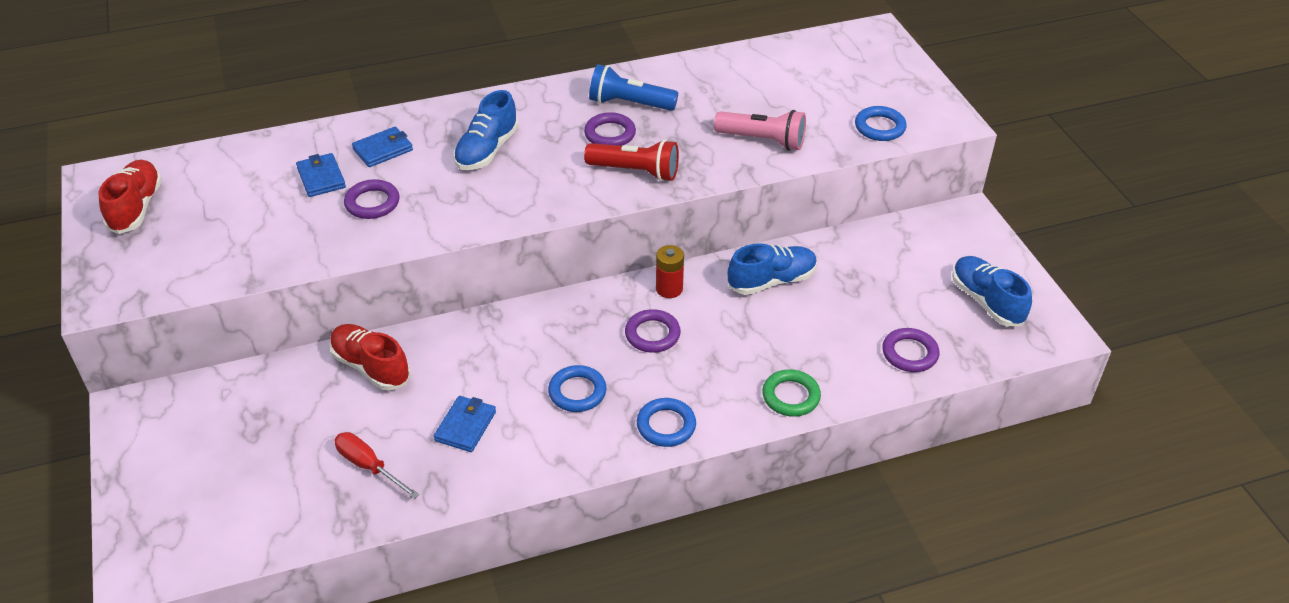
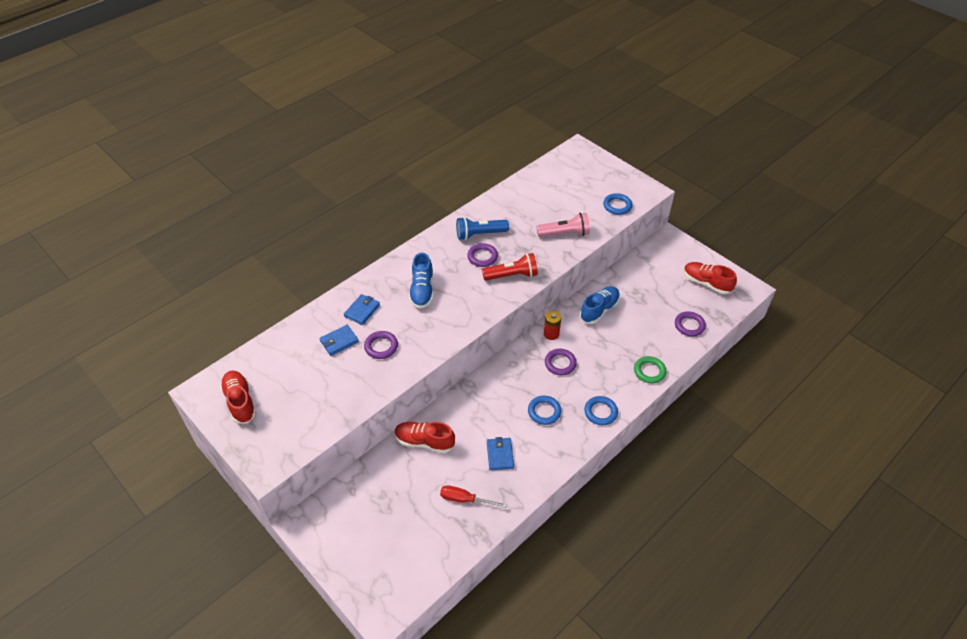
camera: 25 degrees left, 5 degrees up
(321, 178) = (339, 341): blue wallet -> blue wallet turned 75 degrees counterclockwise
(986, 301) = (706, 283): blue shoe -> red shoe

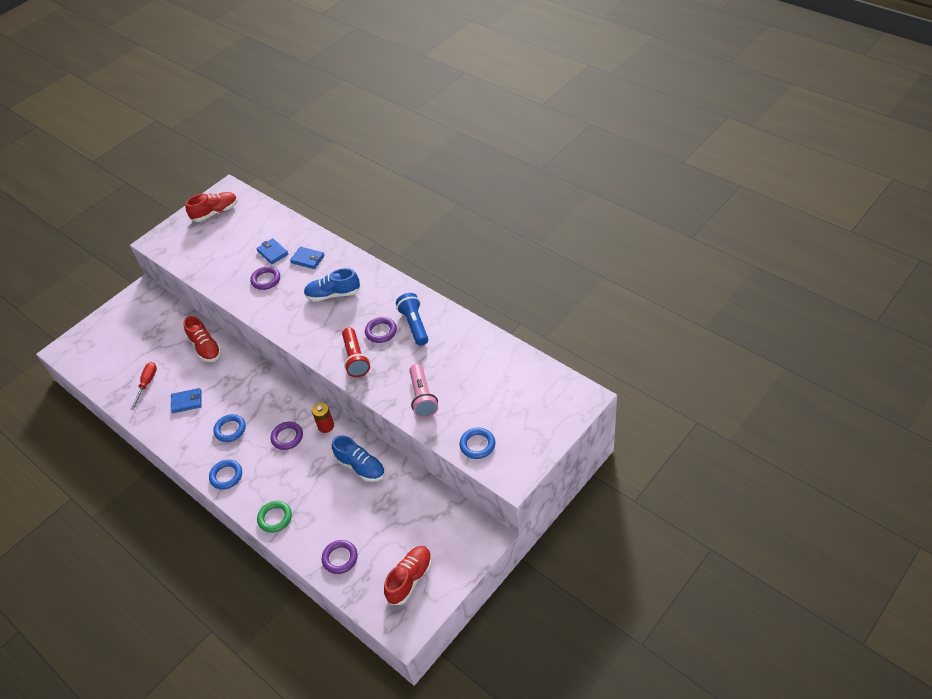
camera: 90 degrees right, 0 degrees up
(424, 442) = (205, 348): red shoe -> red shoe turned 135 degrees clockwise

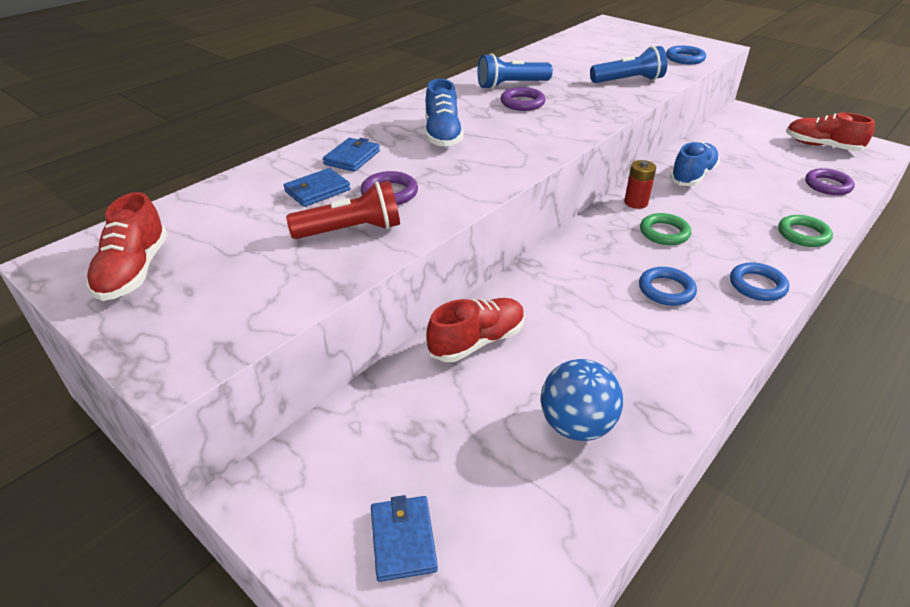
camera: 95 degrees left, 10 degrees down
(147, 384) = (576, 425): red screwdriver -> blue ball
(187, 402) = (616, 352): blue wallet -> blue wallet (403, 540)
(215, 212) = (134, 271): red shoe -> red shoe turned 150 degrees counterclockwise
(287, 437) = (664, 233): purple ring -> green ring
(355, 358) = (572, 117): red flashlight -> red flashlight (351, 230)
(422, 397) = (628, 81): pink flashlight -> blue flashlight

